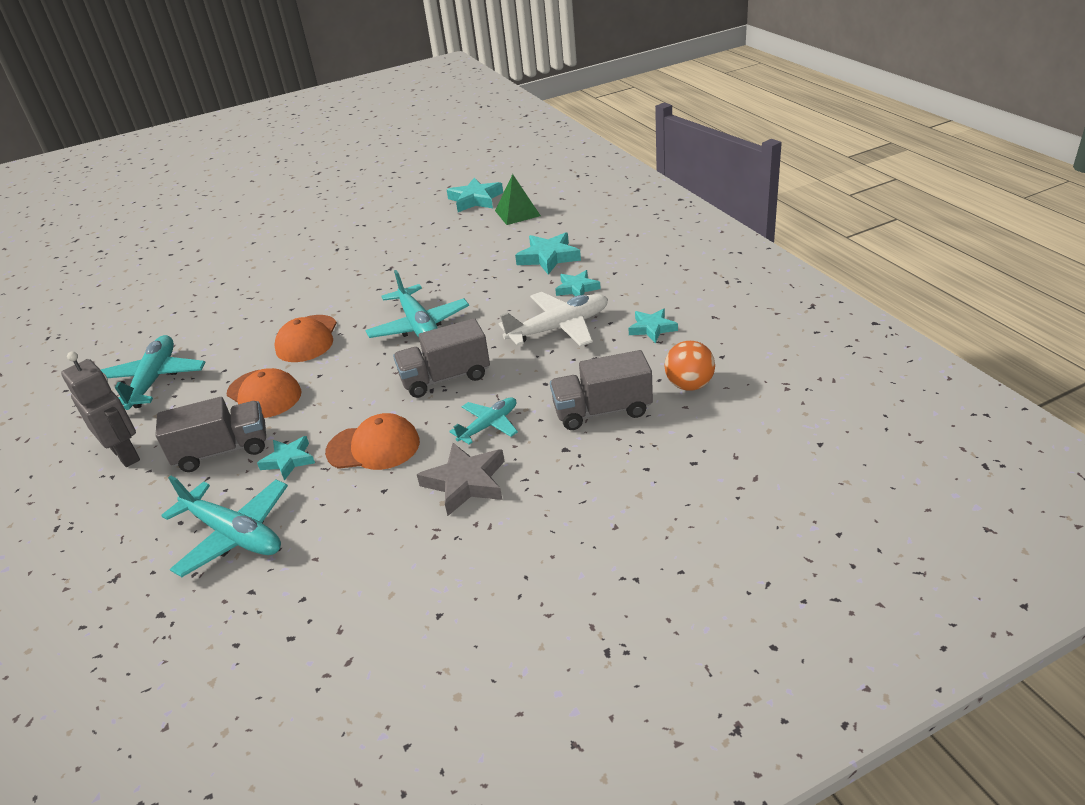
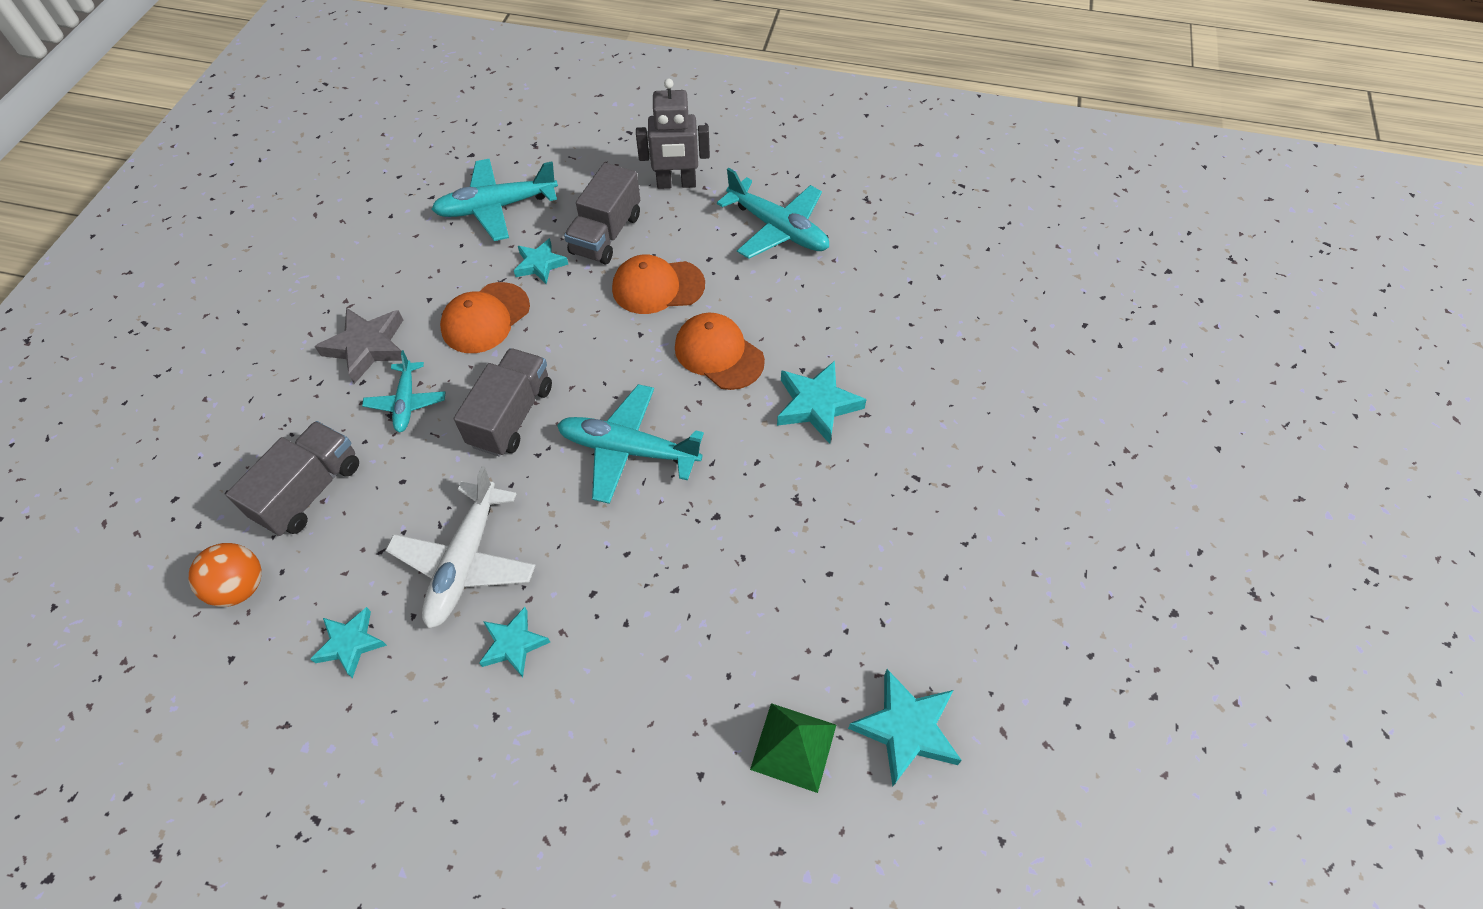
camera: 125 degrees right, 20 degrees up
(548, 257) = (620, 677): turquoise star -> turquoise star (817, 405)

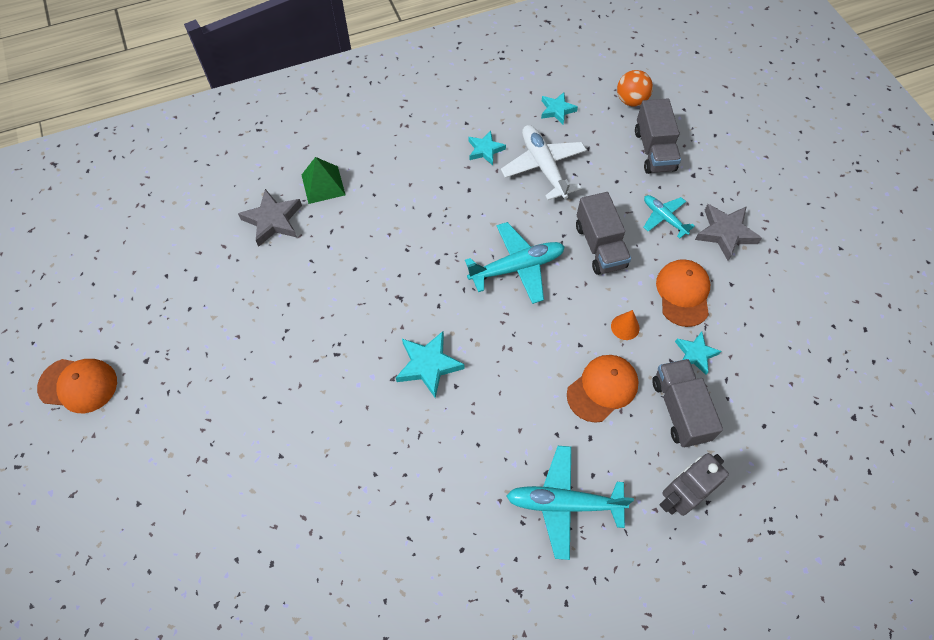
camera: 145 degrees right, 5 degrees up
(496, 207) = (777, 381): turquoise plane -> none
(578, 323) = (625, 327): none -> orange cone
(718, 354) = (518, 362): orange cap -> orange cap (78, 385)
(906, 729) = (273, 220): turquoise star -> grey star

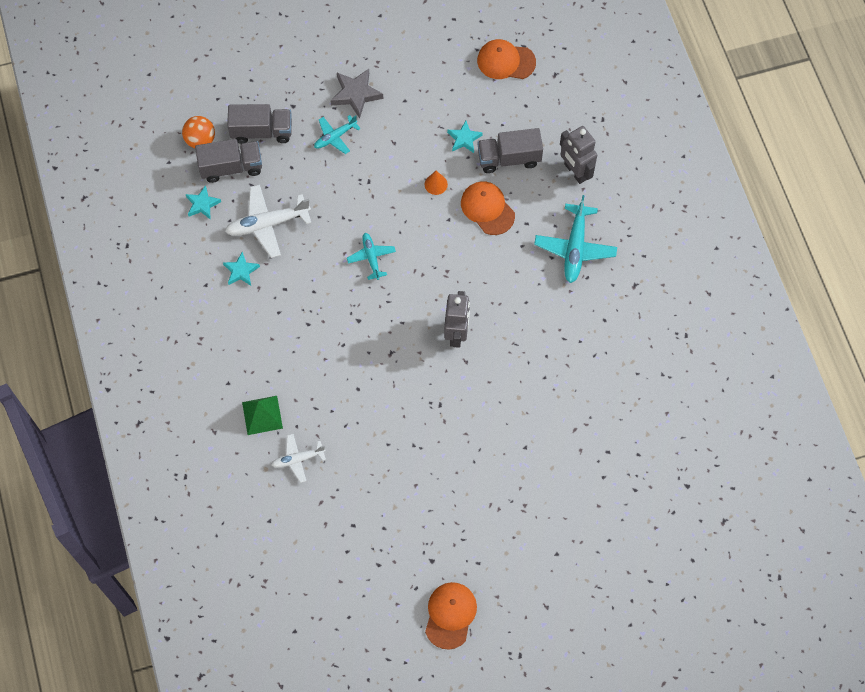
camera: 85 degrees left, 5 degrees up
(273, 220) = (298, 459): grey star -> white plane
(428, 365) = (456, 333): turquoise star -> grey robot
(517, 267) = (371, 257): turquoise plane -> turquoise plane, size x0.60
(600, 246) = (357, 191): grey truck -> grey truck (231, 167)
(683, 293) = (410, 137): orange cap -> orange cap (506, 61)

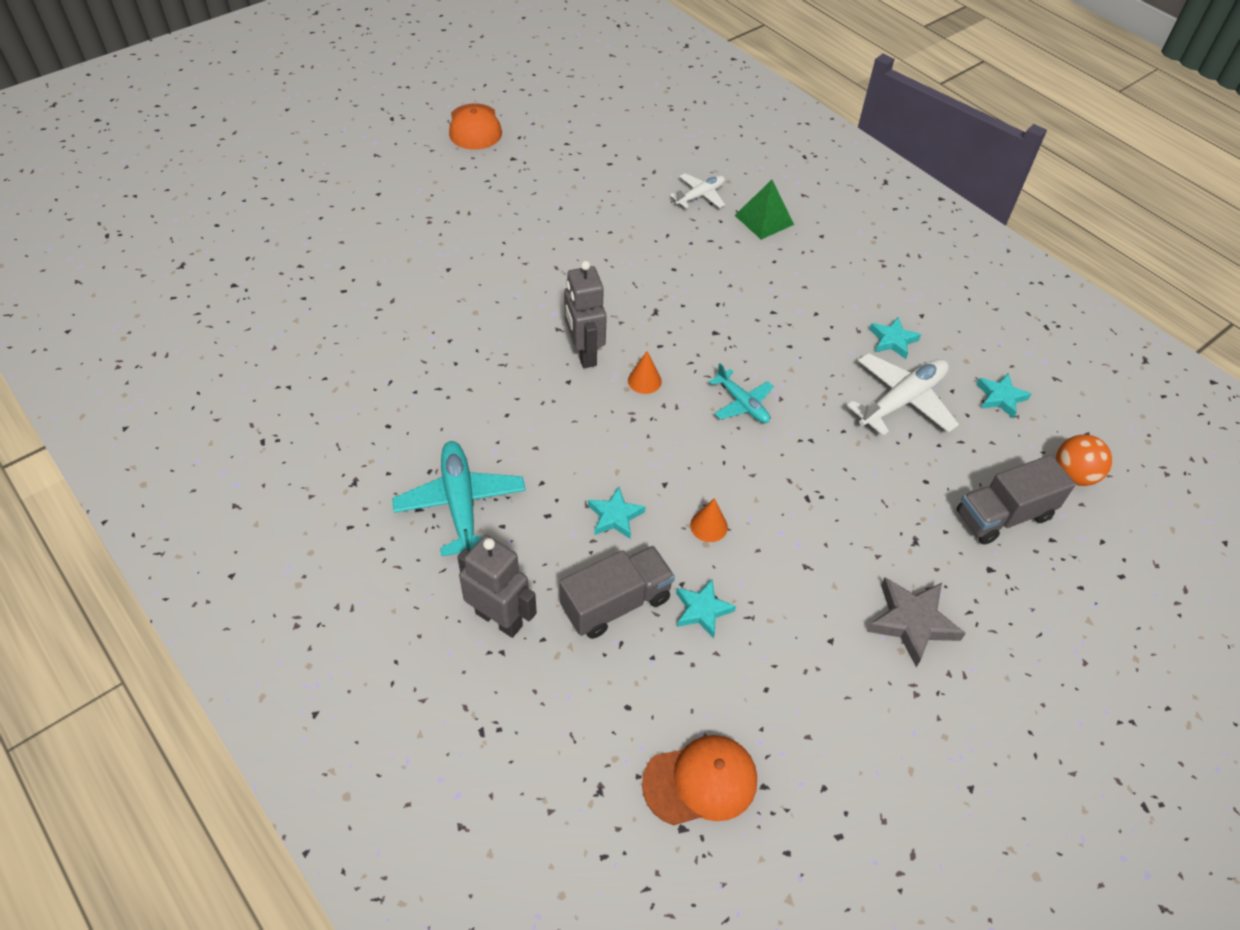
camera: 155 degrees right, 15 degrees down
(231, 167) = (1003, 454): grey truck -> none
(335, 137) = (896, 544): turquoise plane -> none
(426, 297) = (644, 381): none -> orange cone
(487, 209) = (615, 516): orange cap -> turquoise star

